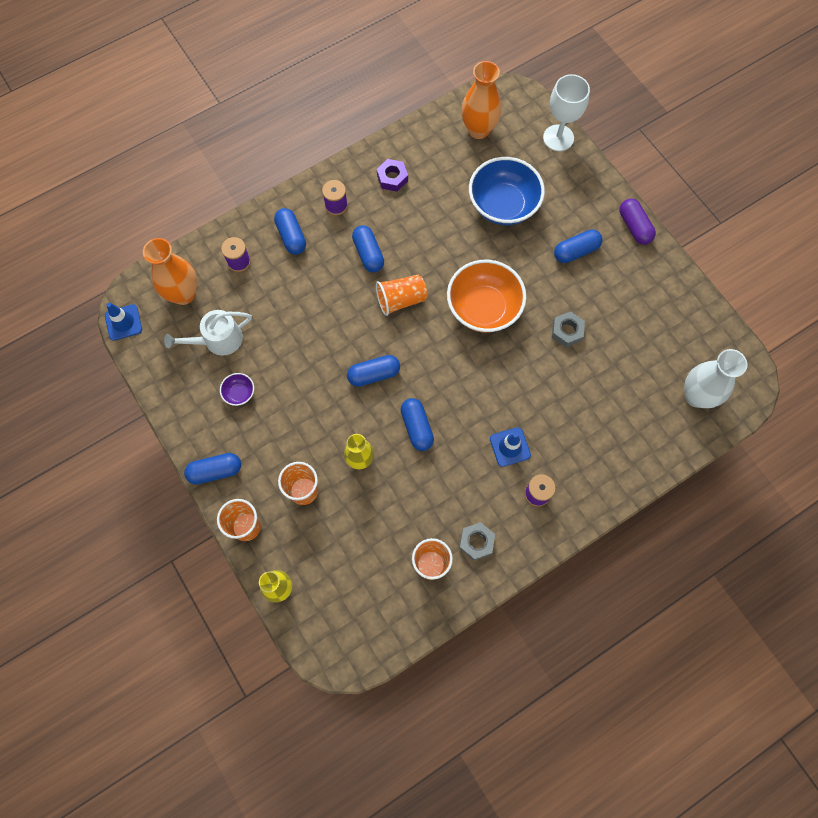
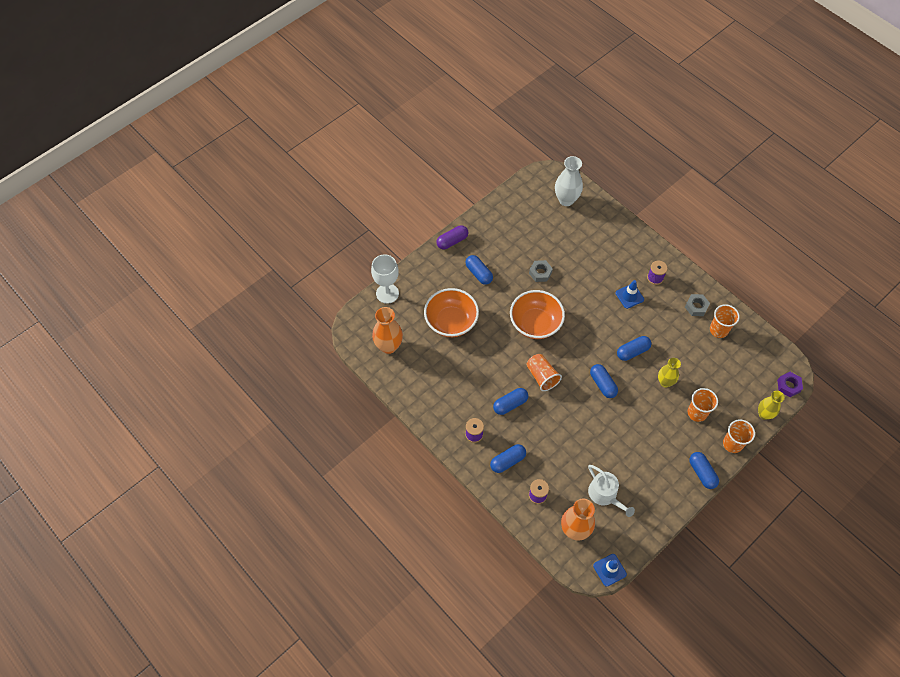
camera: 100 degrees left, 10 degrees down
(239, 393) = (641, 470): purple bowl -> none
(392, 178) = (442, 399): purple nut -> purple nut (788, 386)
(503, 205) = (451, 322): blue bowl -> orange bowl

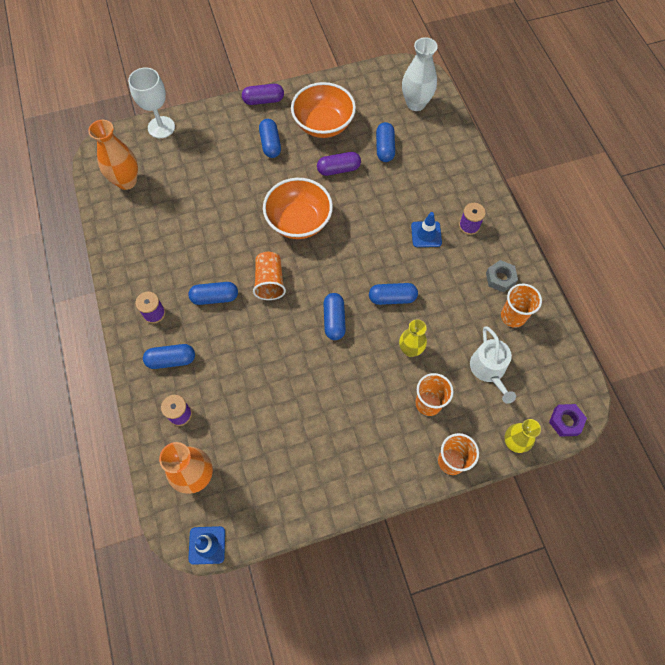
camera: 25 degrees right, 5 degrees up
(451, 322) = (208, 182): orange bowl -> orange bowl (323, 124)
(540, 273) = (338, 169): grey nut -> purple capsule
(605, 495) = (257, 451): white watering can -> white watering can (489, 370)
(702, 473) = (392, 479): blue capsule -> blue capsule (385, 148)

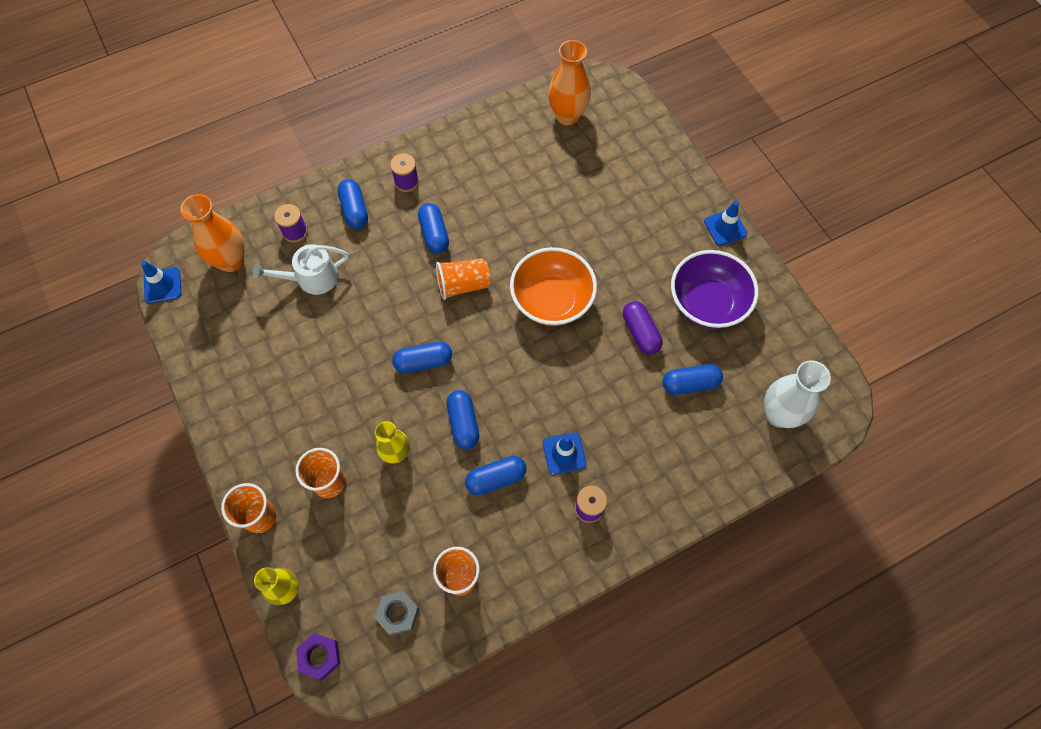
camera: 80 degrees right, 0 degrees up
(161, 127) = (651, 130): white goblet -> none
(263, 100) = (725, 227): purple capsule -> blue traffic cone
(270, 144) = (659, 248): blue capsule -> blue capsule (496, 479)
(323, 124) = (707, 303): orange bowl -> purple bowl
(489, 370) = (380, 552): white watering can -> white watering can (312, 278)
(500, 278) = (514, 557): grey nut -> grey nut (398, 614)

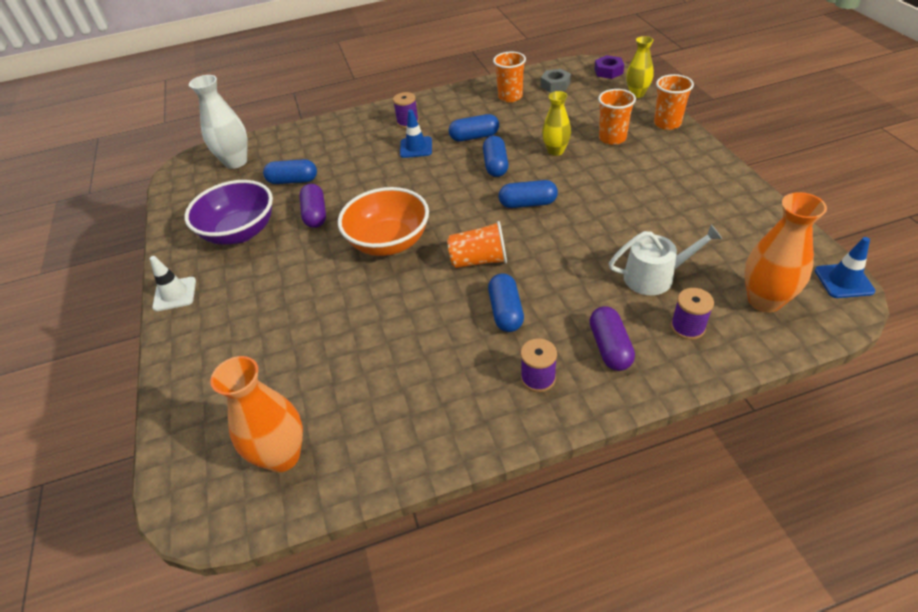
camera: 165 degrees left, 20 degrees down
(354, 210) = (610, 347): blue capsule -> purple capsule
(725, 227) = (175, 294): blue traffic cone -> white traffic cone

